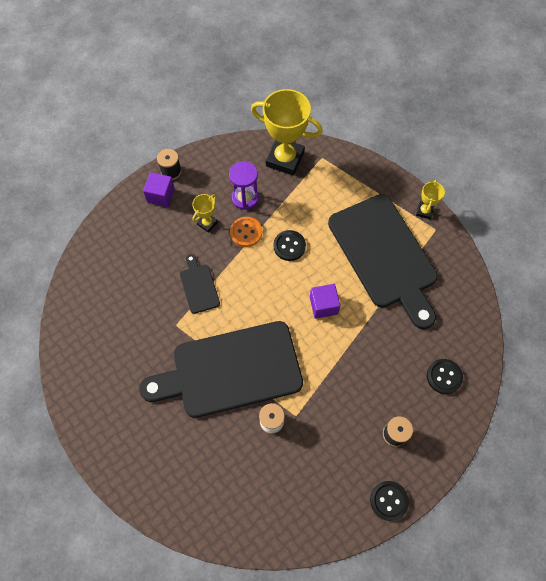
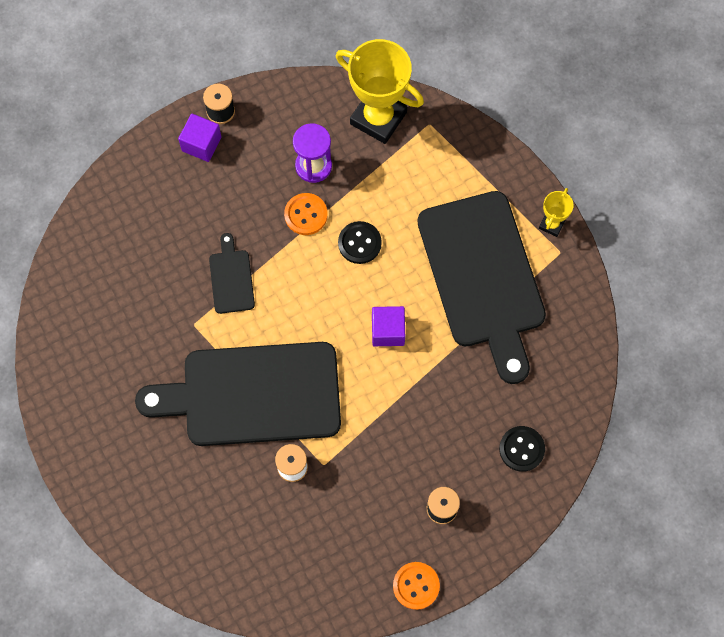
camera: 10 degrees right, 5 degrees up
(207, 223) = (257, 193): yellow trophy -> none
(389, 501) = (416, 586): black button -> orange button

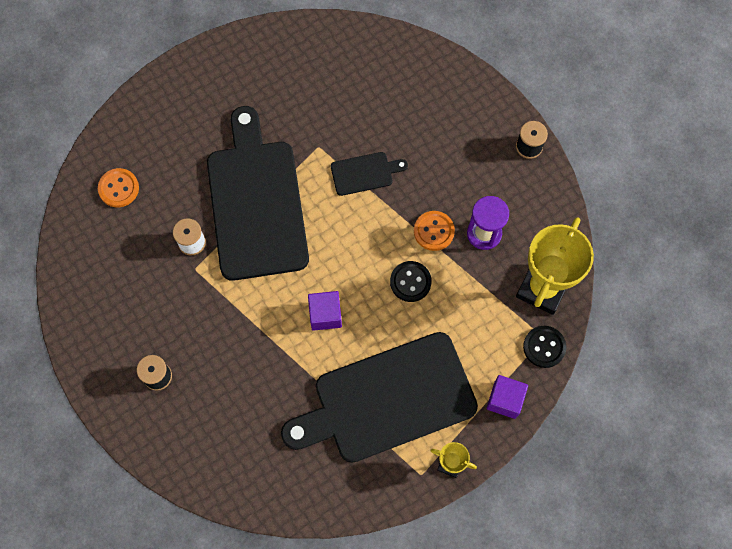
camera: 85 degrees right, 0 degrees up
(201, 144) = (493, 134): purple cube -> purple cube (505, 400)
(416, 586) = (86, 358): orange button -> orange button (118, 188)
(521, 449) = (217, 447): black button -> black button (544, 347)

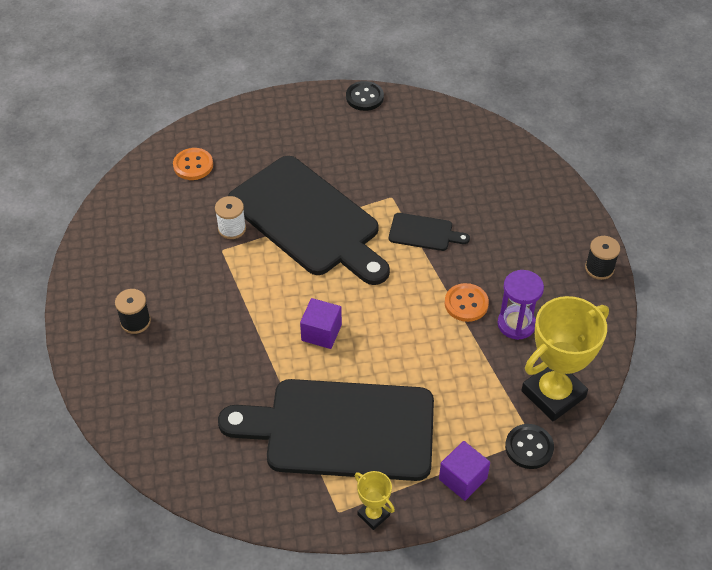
camera: 25 degrees right, 20 degrees down
(256, 203) = (308, 219): black cutting board -> black cutting board turned 120 degrees clockwise
(410, 282) = (420, 337): black button -> black button (364, 97)

